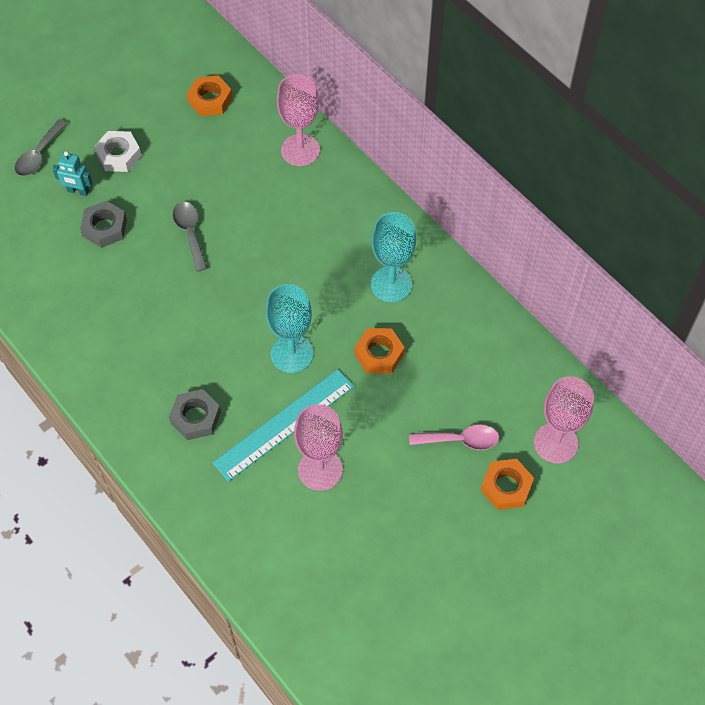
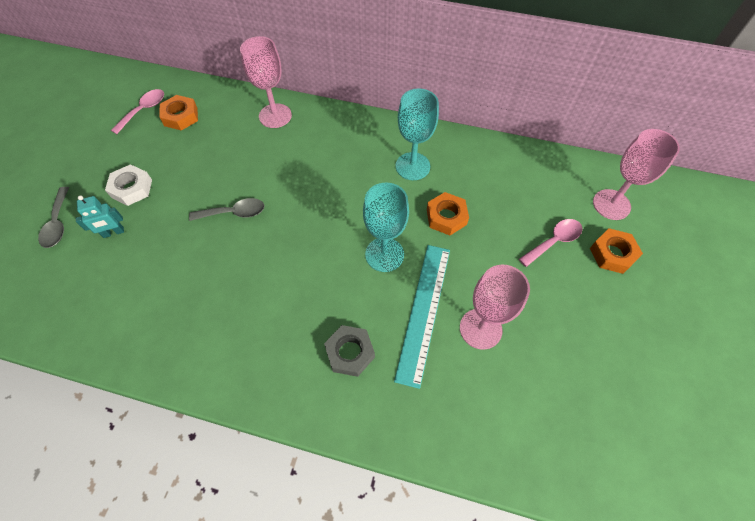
camera: 35 degrees left, 0 degrees up
(105, 228) = (157, 248): grey nut -> none
(180, 73) = (144, 110): none -> pink spoon
(190, 233) = (234, 213): grey spoon -> grey spoon turned 135 degrees clockwise

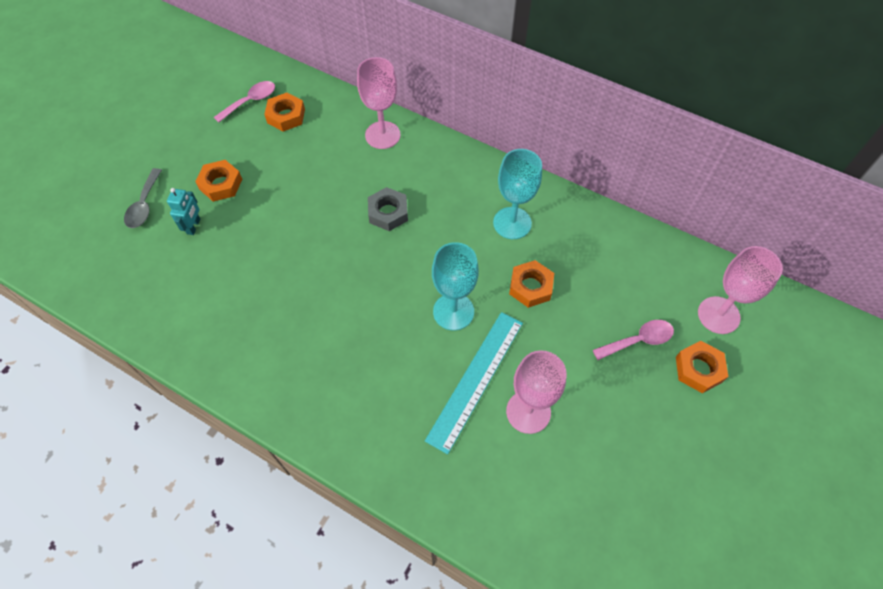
camera: 15 degrees right, 0 degrees up
(113, 233) = (194, 226): turquoise robot -> turquoise robot turned 75 degrees counterclockwise
(132, 188) = (221, 184): white nut -> orange nut
(234, 213) = (314, 232): grey spoon -> none
(350, 353) = (390, 402): grey nut -> grey nut (388, 213)

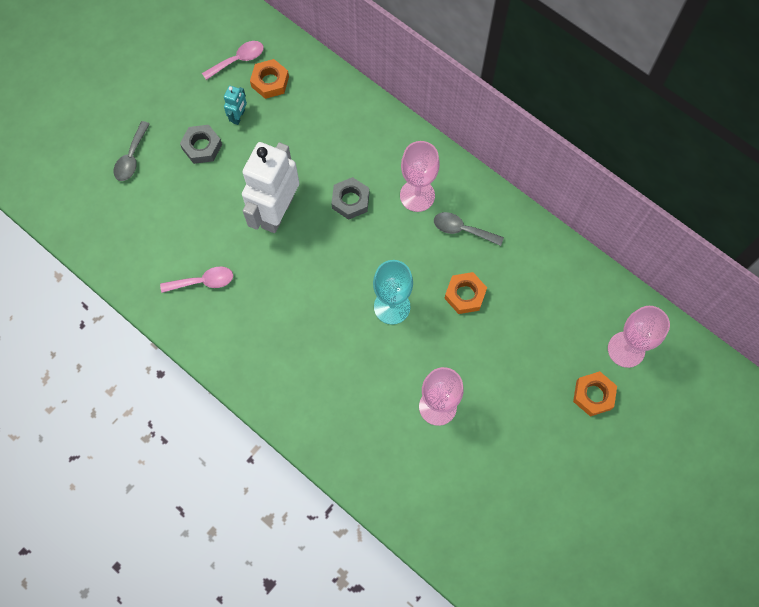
camera: 10 degrees right, 10 degrees up
(194, 226) = (174, 186): turquoise robot -> turquoise robot (238, 116)
(221, 184) = (202, 147): orange nut -> grey nut
(310, 235) = (276, 212): none -> white robot
(382, 135) = (358, 117): pink goblet -> pink goblet (417, 195)
(475, 379) = (399, 371): turquoise ruler -> none
(512, 223) = (462, 229): turquoise goblet -> grey spoon
(638, 340) = (548, 360): pink spoon -> pink spoon (203, 281)

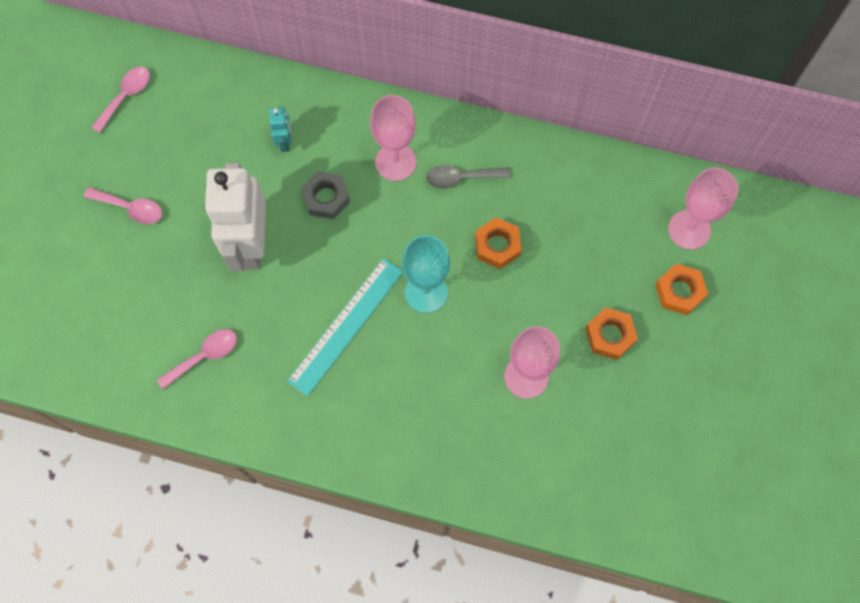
camera: 25 degrees left, 0 degrees up
(131, 158) = (54, 254): grey spoon -> none
(202, 147) = (131, 208): grey nut -> pink spoon
(238, 116) = (157, 158): turquoise robot -> turquoise robot (285, 142)
(270, 82) = (174, 106): orange nut -> orange nut (610, 335)
(319, 305) = (346, 326): none -> turquoise ruler

